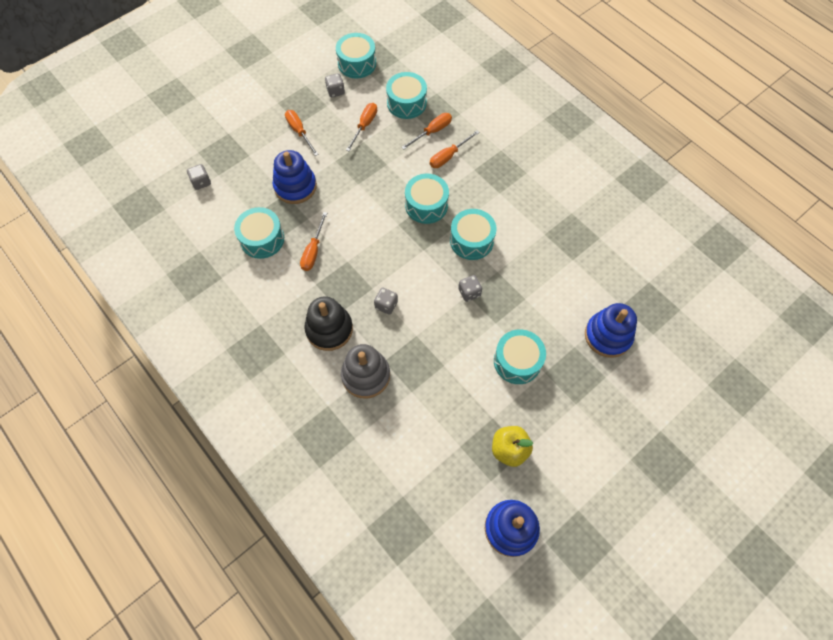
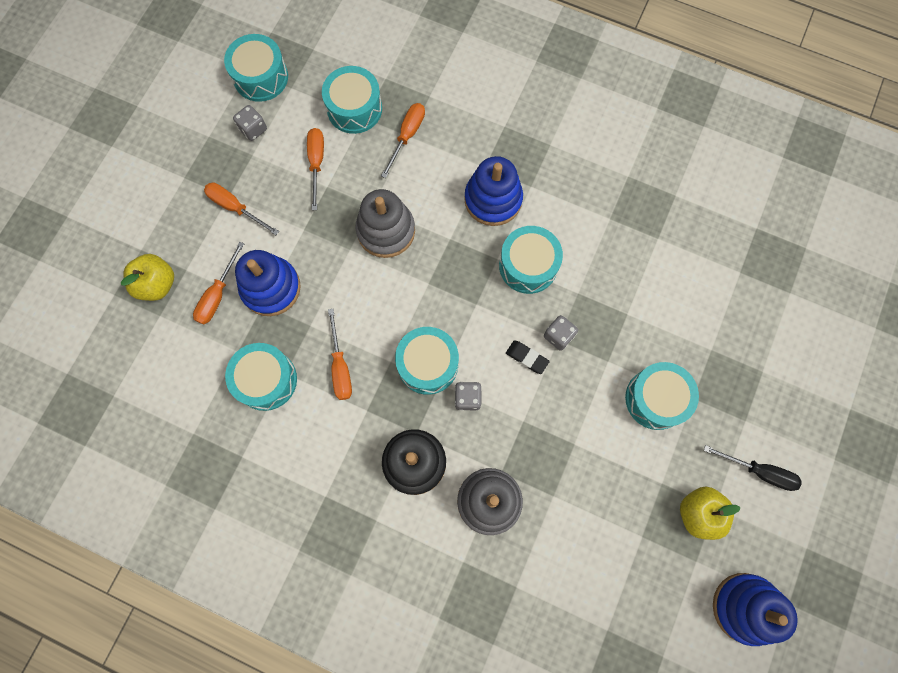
camera: 25 degrees left, 10 degrees up
(201, 182) = (142, 336): grey dice -> none
(227, 156) = (157, 284): none -> yellow apple
(387, 182) = (386, 231): none -> grey stacking toy
(426, 205) = (450, 242): turquoise drum -> turquoise drum (427, 364)
(440, 297) = (527, 358): none -> black eraser
(448, 156) = (444, 162): orange screwdriver -> orange screwdriver (217, 295)
(568, 442) = (759, 471): none -> black screwdriver
(608, 336) = (742, 318): blue stacking toy -> blue stacking toy (493, 199)

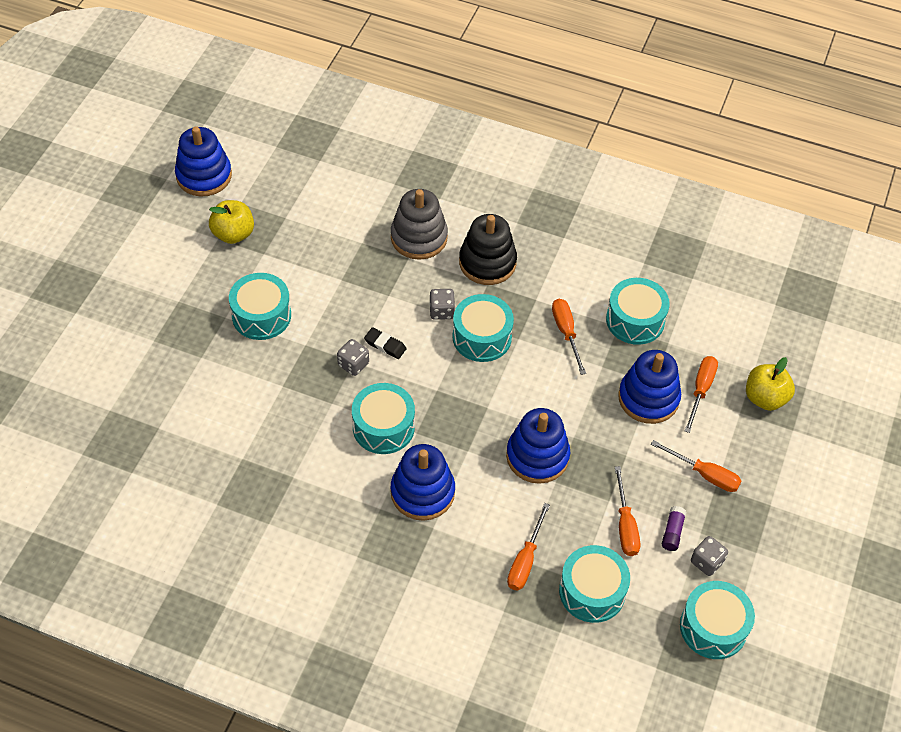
camera: 175 degrees right, 20 degrees down
(277, 155) = (672, 532): none -> purple glue stick
(386, 231) = (537, 456): grey stacking toy -> blue stacking toy
(759, 471) = (173, 264): black screwdriver -> none

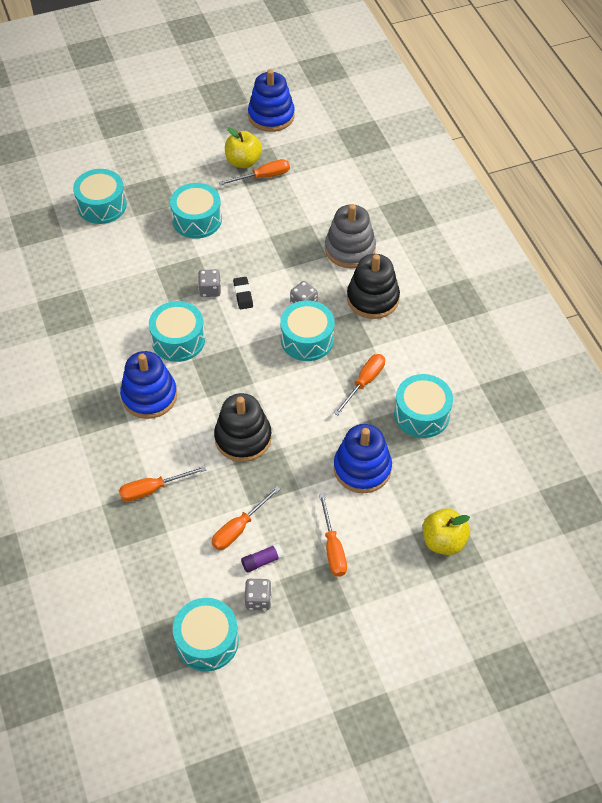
camera: 50 degrees right, 0 degrees up
(537, 456) = (243, 438): blue stacking toy -> black stacking toy
(592, 591) = (165, 545): turquoise drum -> turquoise drum (102, 205)
(701, 390) = (405, 496): orange screwdriver -> orange screwdriver (263, 177)

